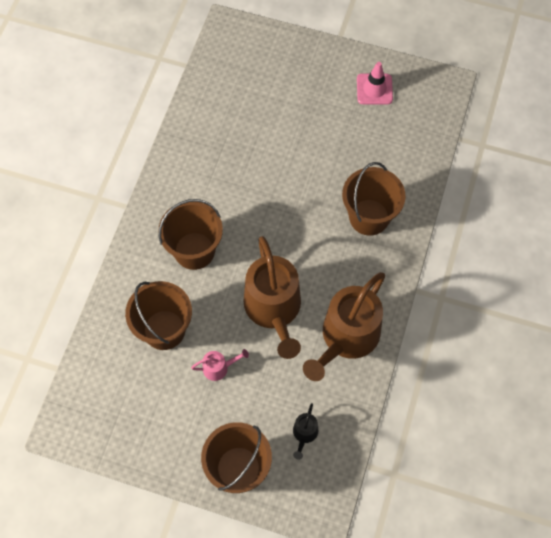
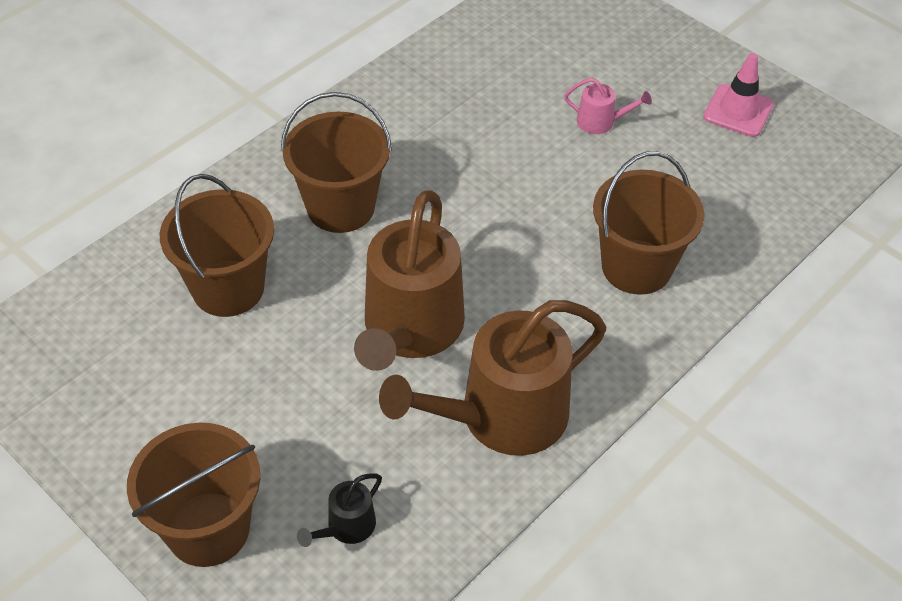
camera: 25 degrees right, 15 degrees down
(218, 368) = (274, 372): pink watering can -> pink watering can (600, 122)

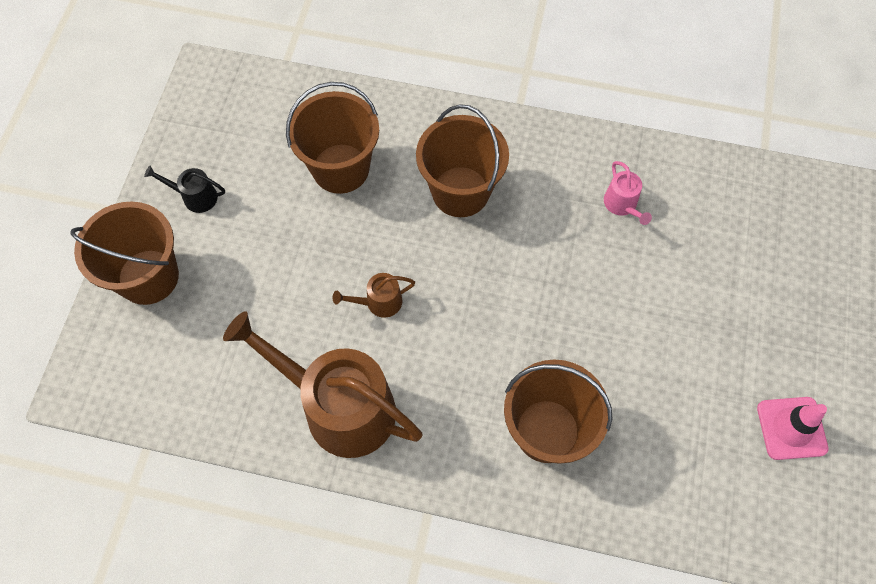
camera: 60 degrees right, 15 degrees up
(347, 527) = (193, 357): black watering can -> black watering can (195, 197)
(410, 329) = (379, 302): brown watering can -> brown watering can, size x0.42
(600, 122) = (688, 322): pink watering can -> pink watering can (622, 205)

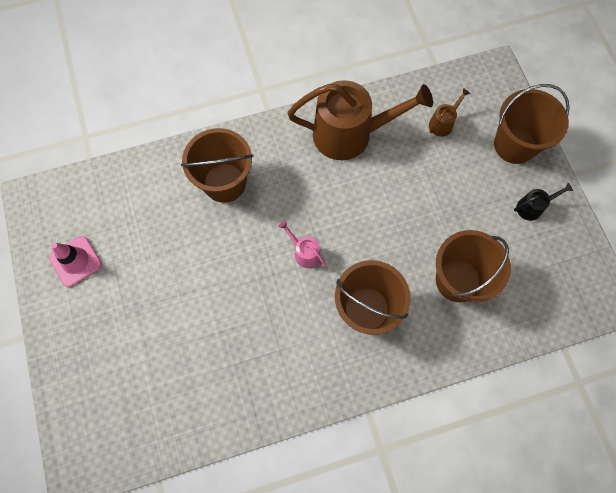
camera: 150 degrees right, 5 degrees up
(379, 302) = (368, 204): brown watering can -> brown watering can (442, 123)
(622, 205) = (248, 363): pink watering can -> pink watering can (304, 253)

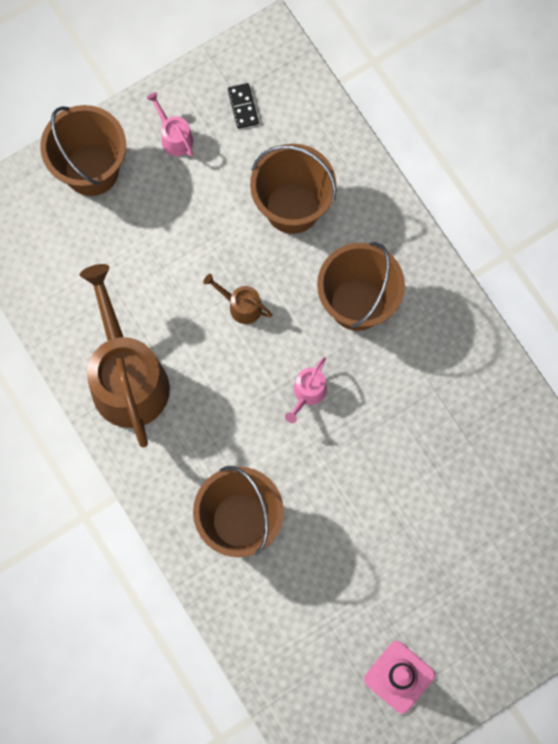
camera: 105 degrees left, 5 degrees up
(442, 123) = (81, 263): brown watering can -> brown watering can (241, 306)
(532, 207) = (174, 137): black watering can -> pink watering can
(551, 264) = (243, 106): none -> black domino

